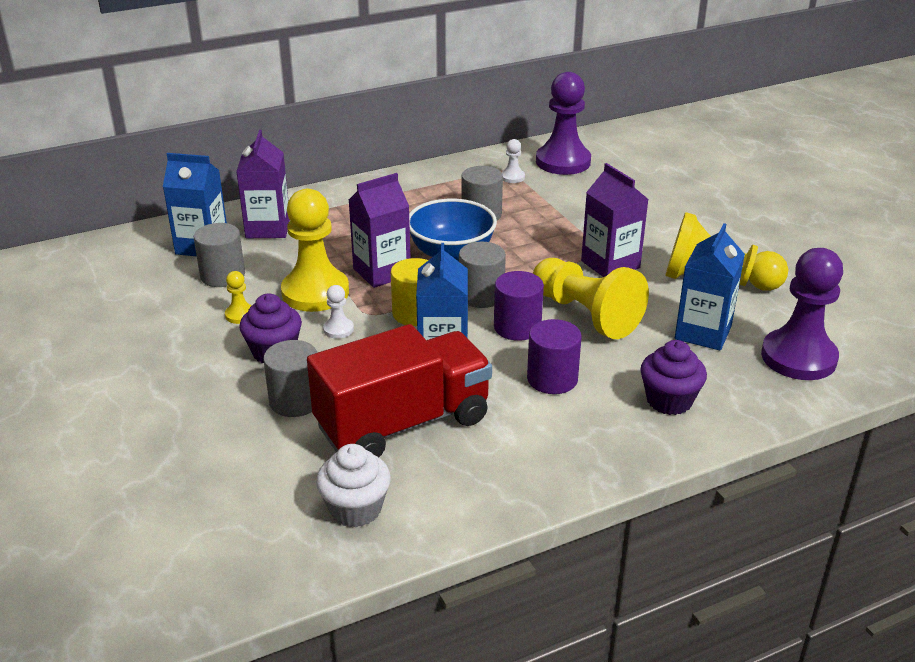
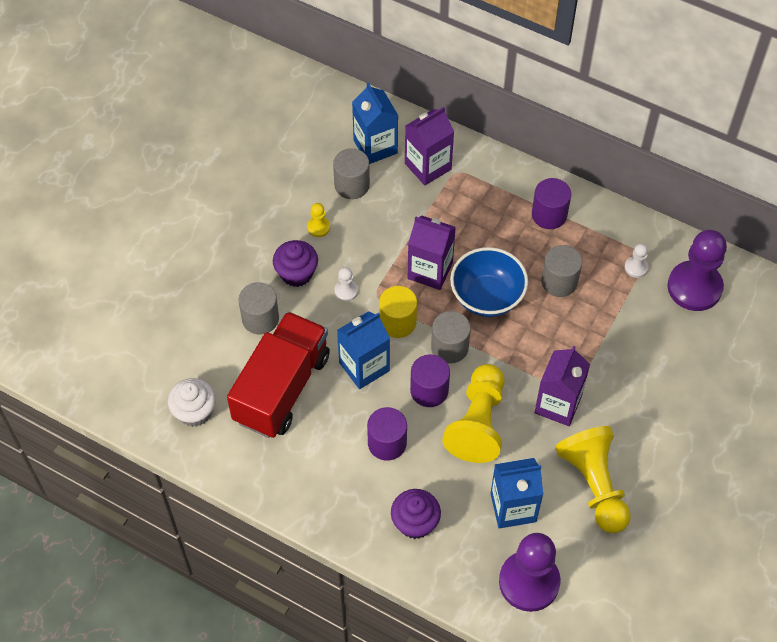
camera: 55 degrees right, 25 degrees up
(315, 292) = (375, 250): yellow pawn -> none
(403, 423) = (282, 388): red truck -> red truck turned 90 degrees counterclockwise
(407, 193) = (549, 215): none -> purple cylinder

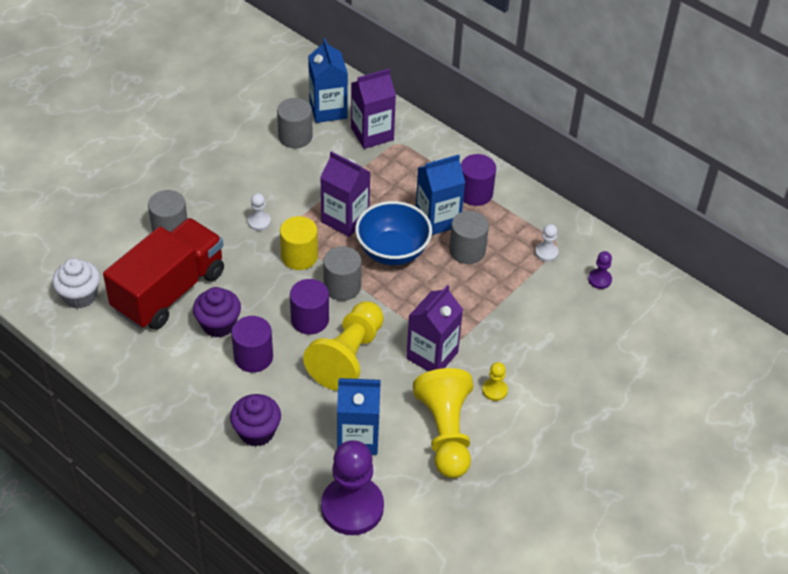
camera: 10 degrees right, 10 degrees down
(296, 273) = (218, 199): purple cupcake -> purple cupcake (218, 324)
(318, 227) = (252, 165): yellow pawn -> yellow pawn (494, 390)
(364, 367) = (254, 288): blue carton -> blue carton (437, 219)
(694, 287) = (599, 279): purple pawn -> purple pawn, size x0.43

